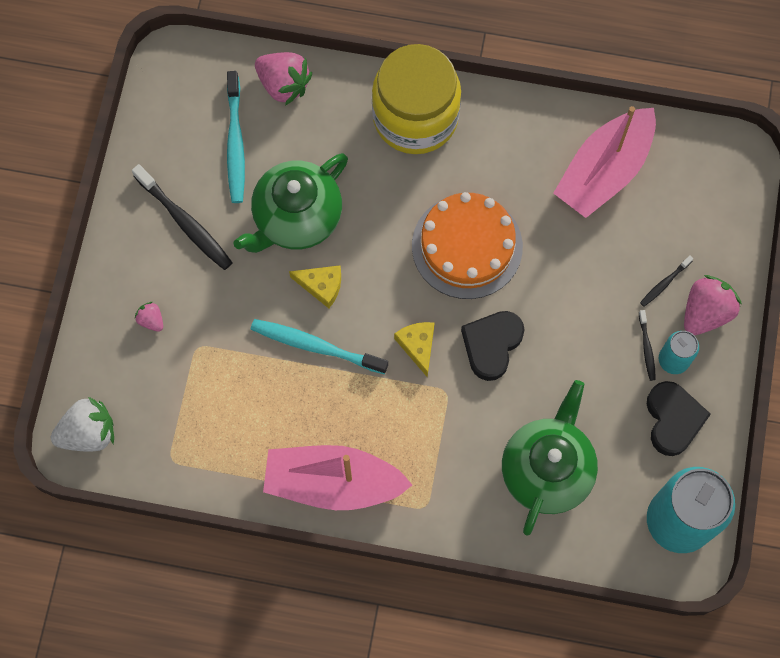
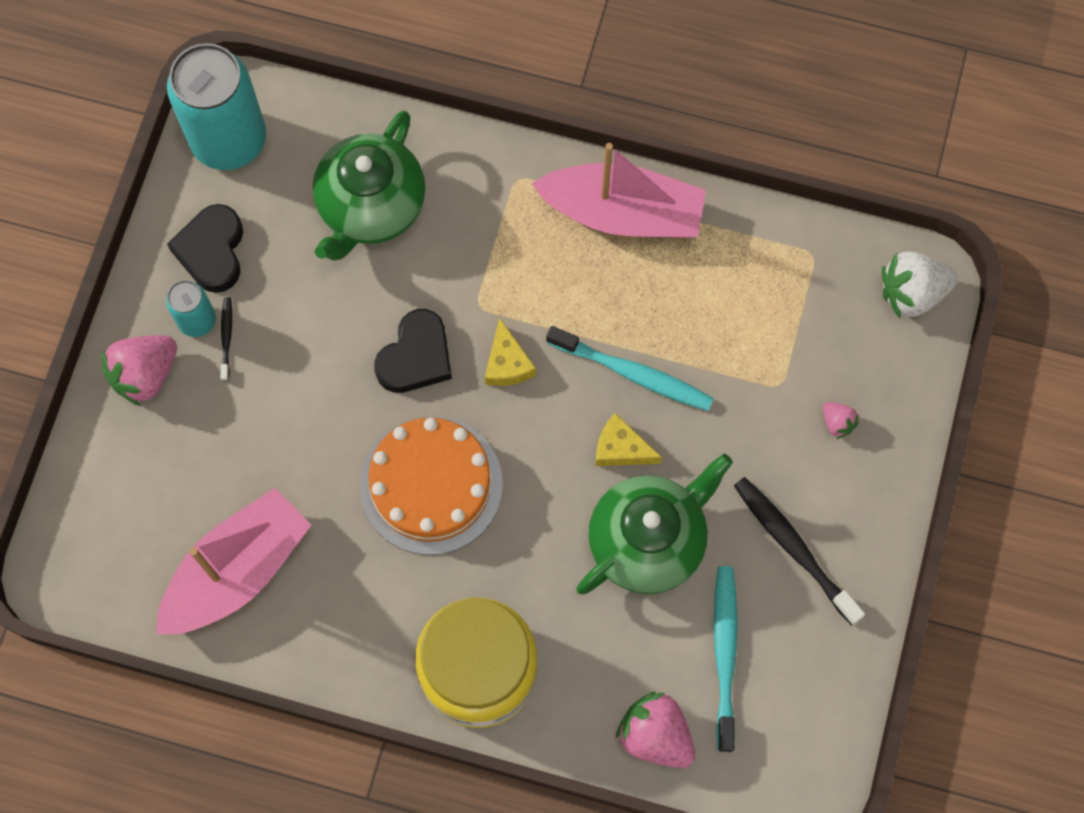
camera: 175 degrees left, 0 degrees up
(664, 283) = (188, 415): black toothbrush -> none

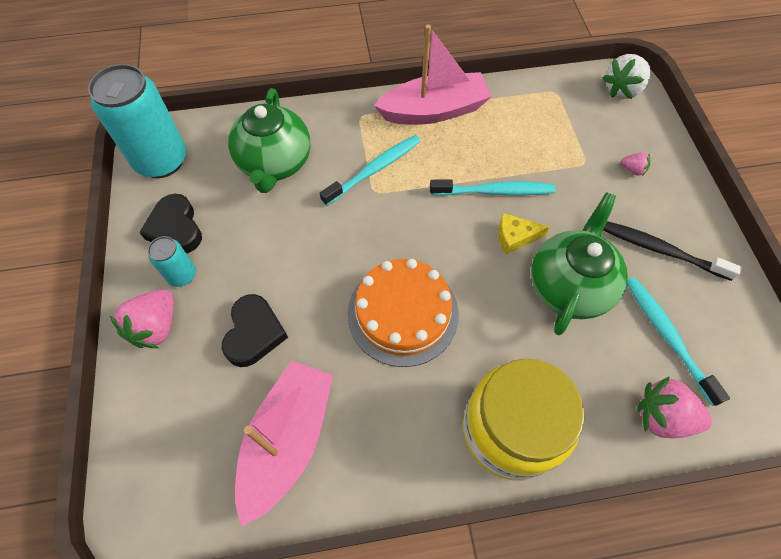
camera: 25 degrees left, 10 degrees down
(226, 337) = (209, 278): black toothbrush -> none
(416, 357) = (349, 237): black heart -> black heart (254, 333)
(494, 273) = (374, 170): none -> turquoise toothbrush
(507, 363) = (412, 217): yellow cheese -> none

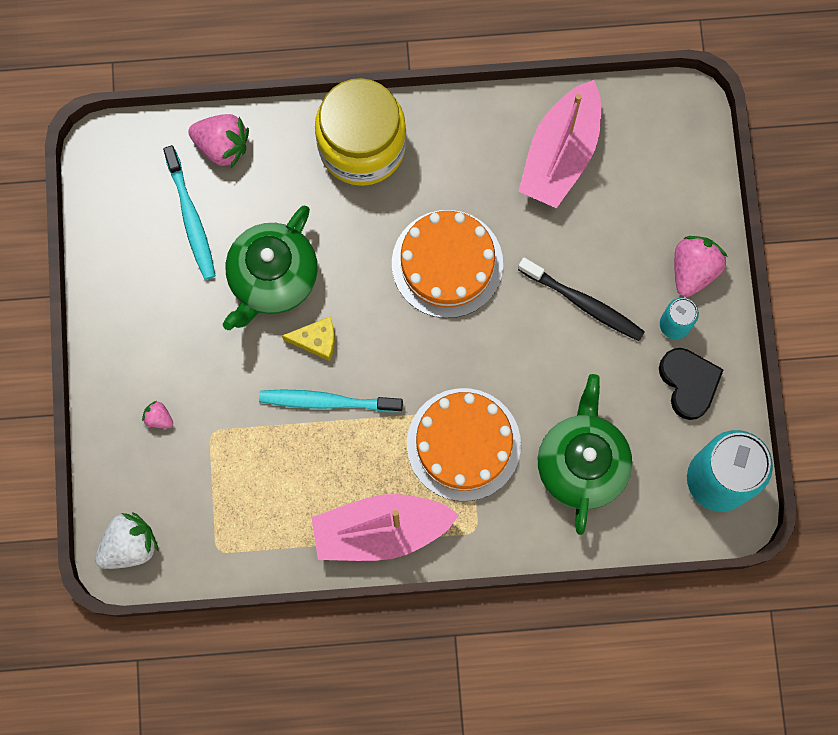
camera: 175 degrees left, 15 degrees up
(254, 333) = (595, 255): black heart -> none
(374, 170) = (463, 444): turquoise toothbrush -> orange cake
(660, 250) = (164, 311): black toothbrush -> black toothbrush (583, 303)

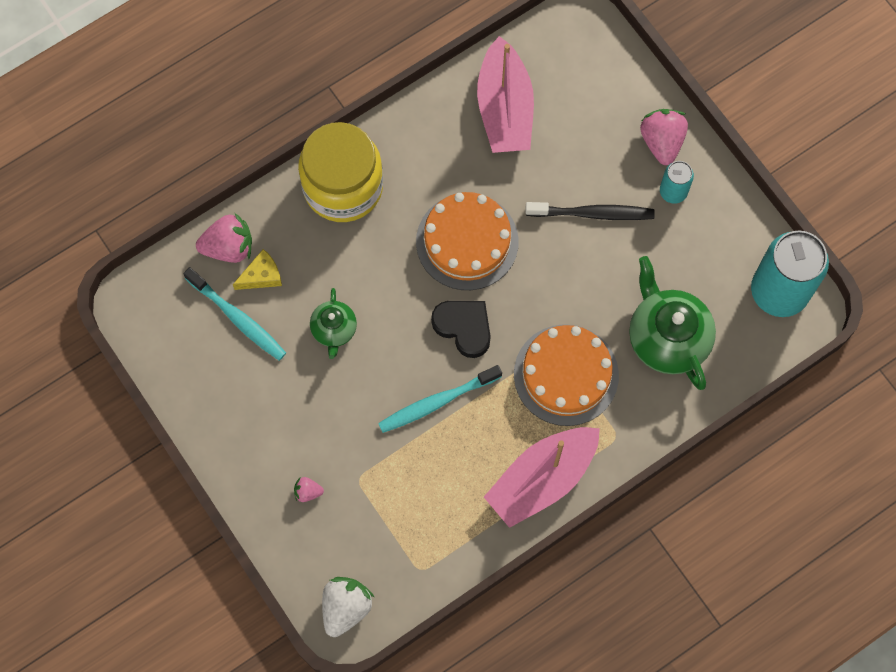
camera: 30 degrees left, 5 degrees down
(272, 279) = (334, 330): green teapot -> green teapot, size x0.55
(316, 340) = (399, 359): yellow cheese -> yellow cheese (261, 276)
(688, 383) = (711, 230): black heart -> black heart (464, 327)

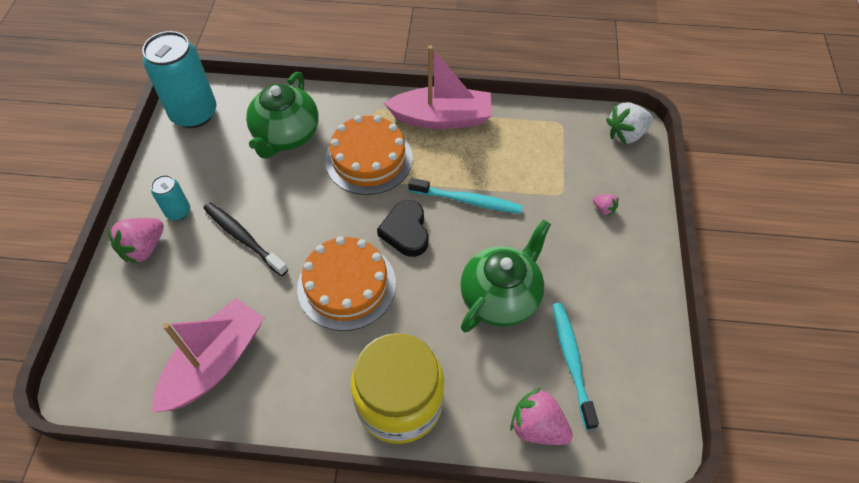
camera: 140 degrees left, 15 degrees down
(261, 276) = (526, 380): yellow cheese -> none
(334, 330) = (501, 297): green teapot -> green teapot, size x1.81

